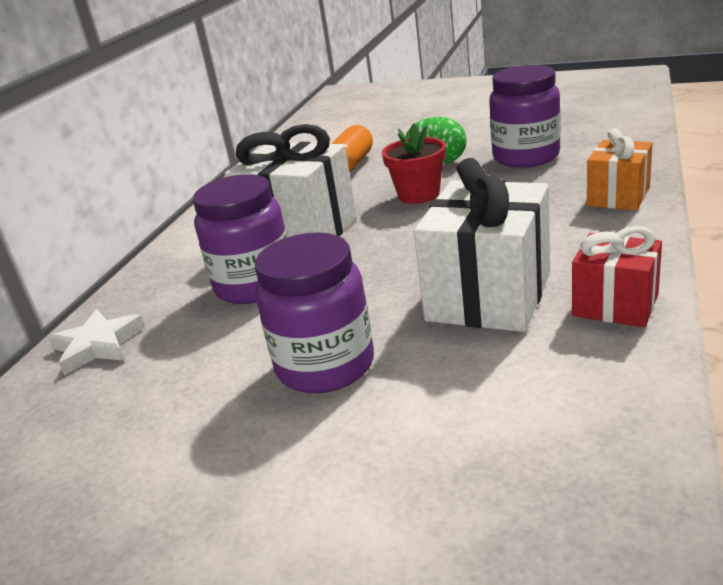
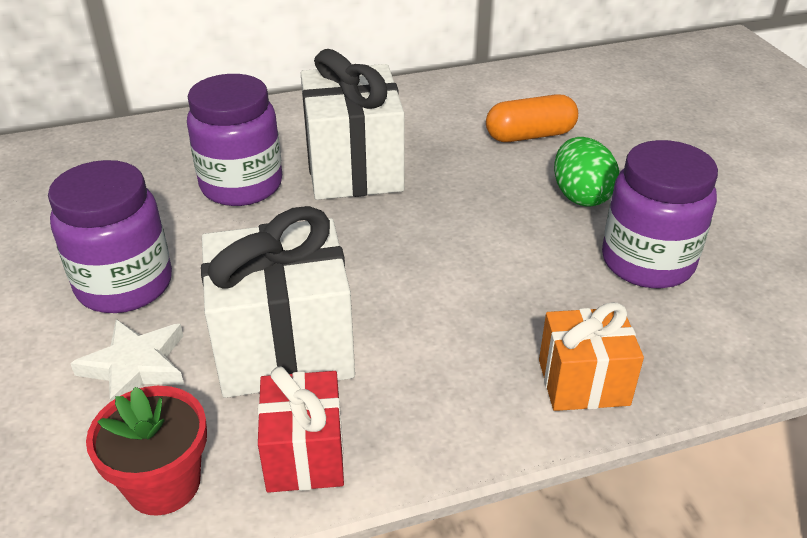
camera: 50 degrees right, 10 degrees up
(98, 346) = (117, 148): white star -> white star (135, 366)
(418, 195) = (485, 213): red flower pot -> red flower pot (163, 484)

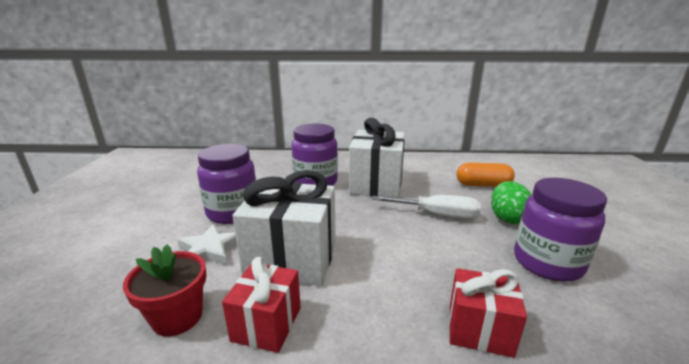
camera: 20 degrees right, 15 degrees down
(477, 213) = (437, 215): none -> white screwdriver
(583, 382) = (479, 330): orange gift -> red gift

